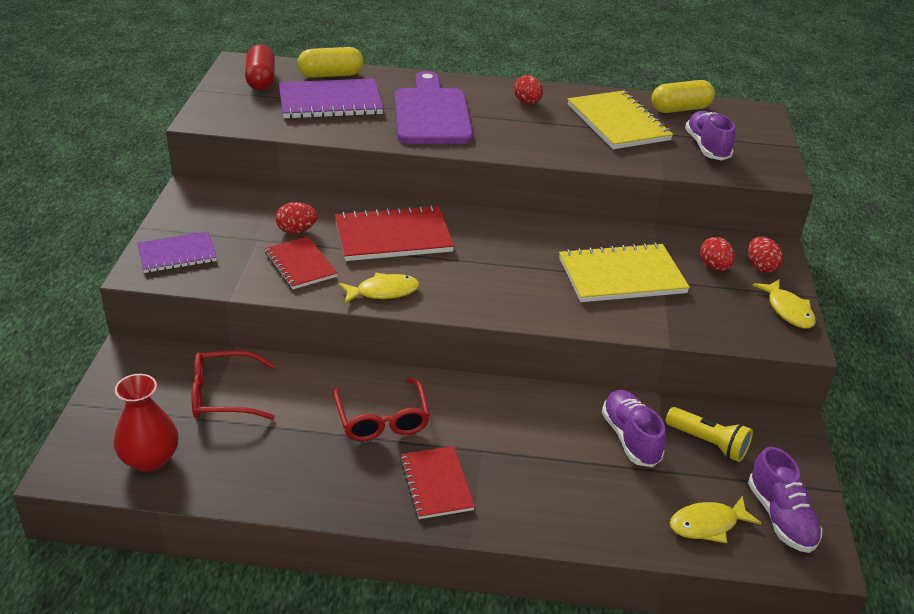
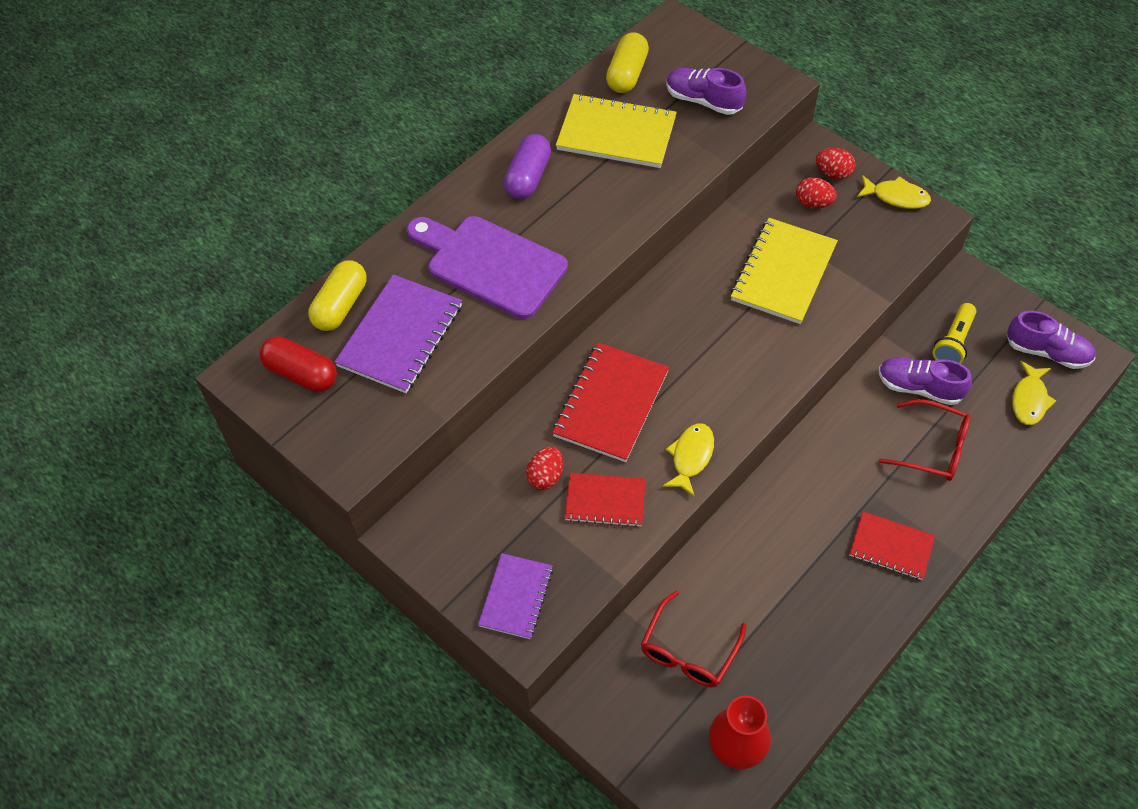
camera: 50 degrees left, 20 degrees up
(382, 420) = (795, 544): red glasses -> red glasses (933, 448)
(527, 103) = (528, 177): red egg -> purple capsule
(708, 443) = (953, 342): yellow flashlight -> yellow flashlight turned 135 degrees clockwise

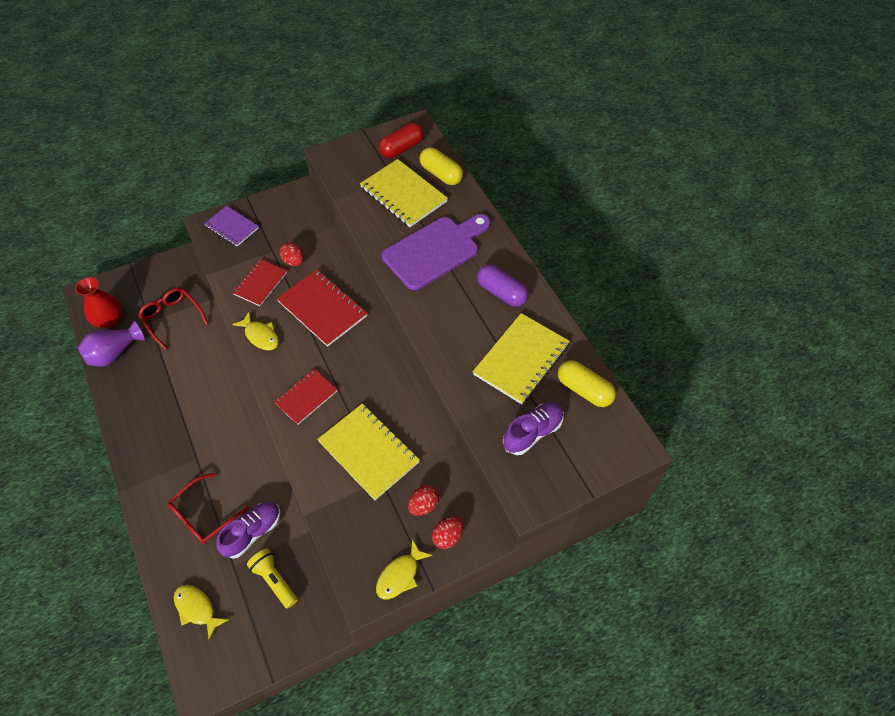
camera: 110 degrees right, 0 degrees up
(400, 336) = (403, 195): purple notebook -> yellow notebook
(787, 697) = (114, 353): none -> purple vase
(891, 547) = (157, 451): red notebook -> red notebook (306, 397)
(1047, 352) = (226, 651): purple shoe -> none

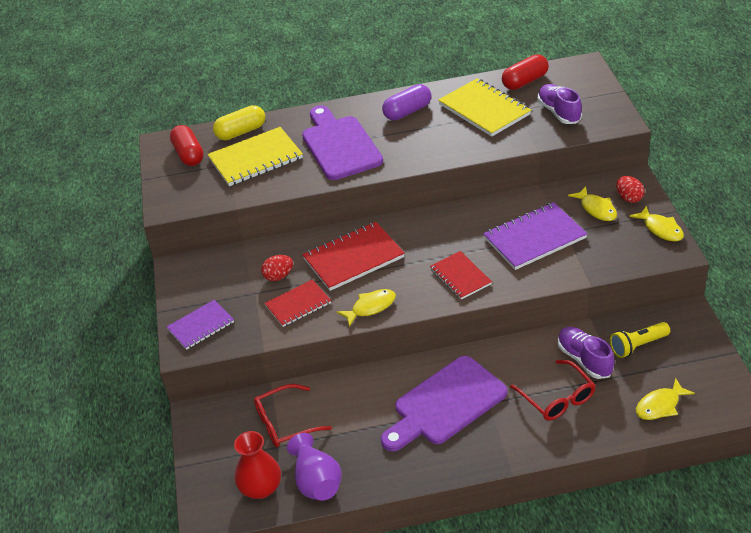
camera: 70 degrees left, 15 degrees down
(194, 426) = (445, 404): none -> purple cutting board
(260, 283) = (298, 304): red notebook -> red notebook turned 75 degrees counterclockwise
(368, 452) = (534, 238): yellow notebook -> purple notebook
(423, 505) = (596, 209): red egg -> yellow fish
(584, 390) = (525, 81): yellow capsule -> red capsule

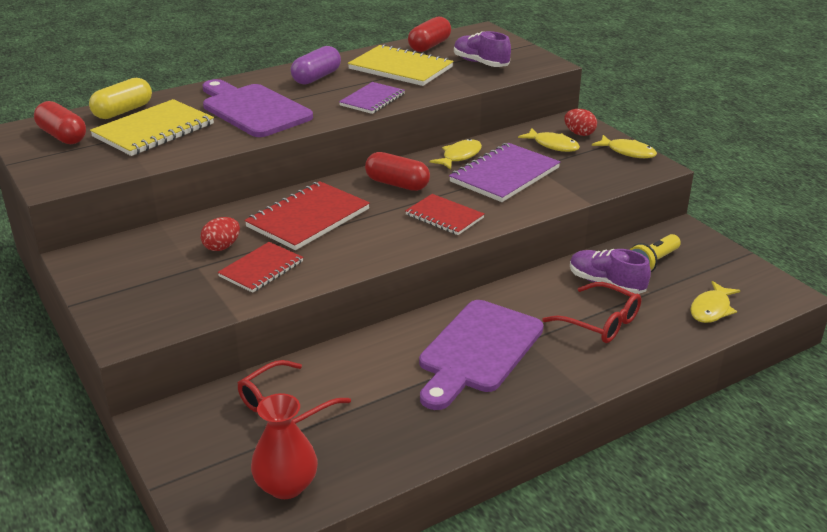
camera: 25 degrees left, 10 degrees down
(201, 326) = (138, 309): purple notebook -> purple notebook (372, 100)
(316, 481) = (359, 461): purple vase -> none
(370, 307) = (354, 258): yellow fish -> yellow fish (459, 156)
(439, 233) = (397, 184): none -> red capsule

